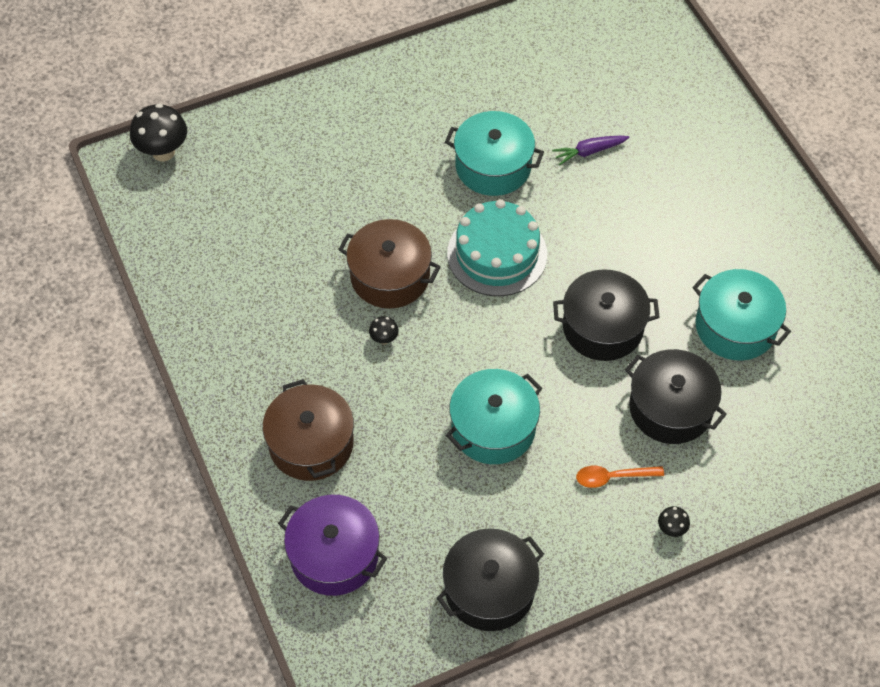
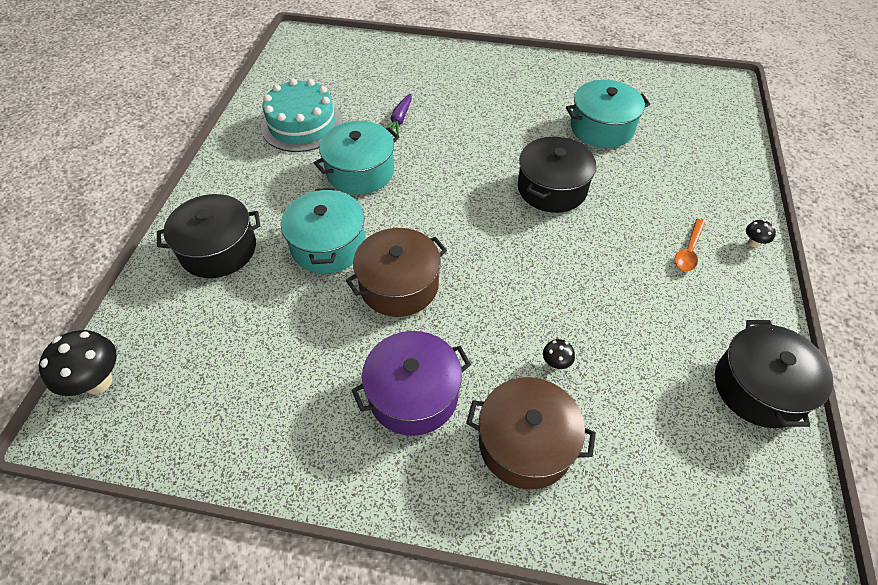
camera: 55 degrees left, 5 degrees down
(334, 555) = (663, 495): purple pot -> purple pot (413, 394)
(384, 339) = (457, 323): black mushroom -> black mushroom (555, 363)
(493, 428) = (597, 298): turquoise pot -> turquoise pot (328, 245)
(497, 254) = (438, 210): turquoise cake -> turquoise cake (302, 125)
(670, 408) = (646, 190): black pot -> black pot (218, 249)

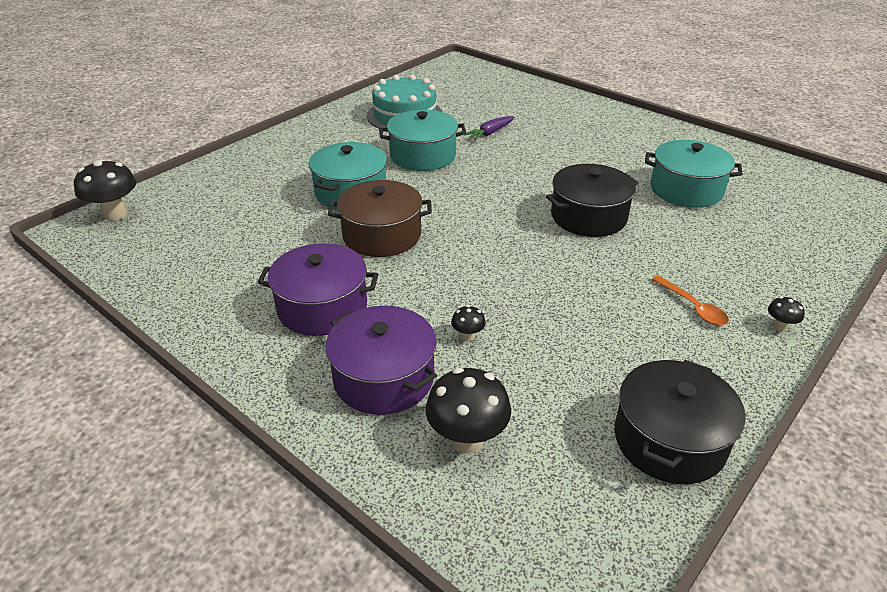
camera: 30 degrees right, 15 degrees down
(218, 249) = (267, 169): black pot -> none
(525, 443) = (384, 378): brown pot -> purple pot
(633, 468) = (467, 439): none -> black mushroom
(688, 251) = (693, 307): orange spoon -> orange spoon turned 90 degrees counterclockwise

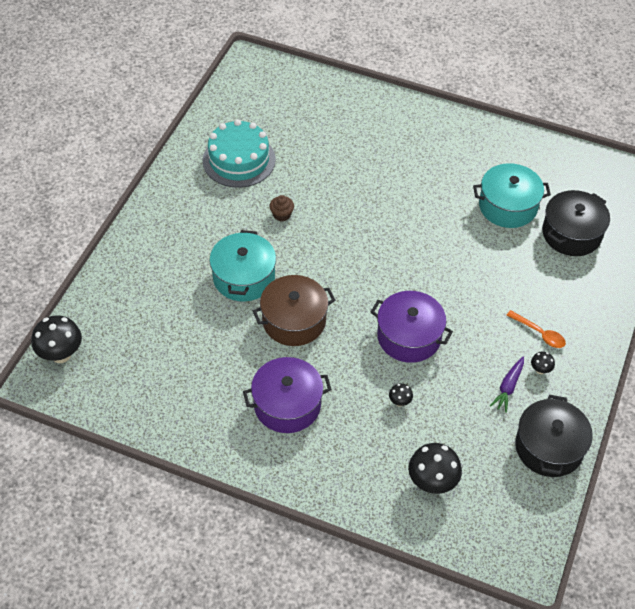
camera: 20 degrees left, 15 degrees up
(384, 378) = (360, 452): purple pot -> purple pot (409, 336)
(423, 156) = (281, 215): turquoise pot -> brown cupcake
(490, 133) = (326, 169): purple carrot -> purple carrot (508, 387)
(588, 217) = (443, 258): black pot -> black pot (571, 233)
(780, 326) = (597, 336): black mushroom -> black mushroom (540, 370)

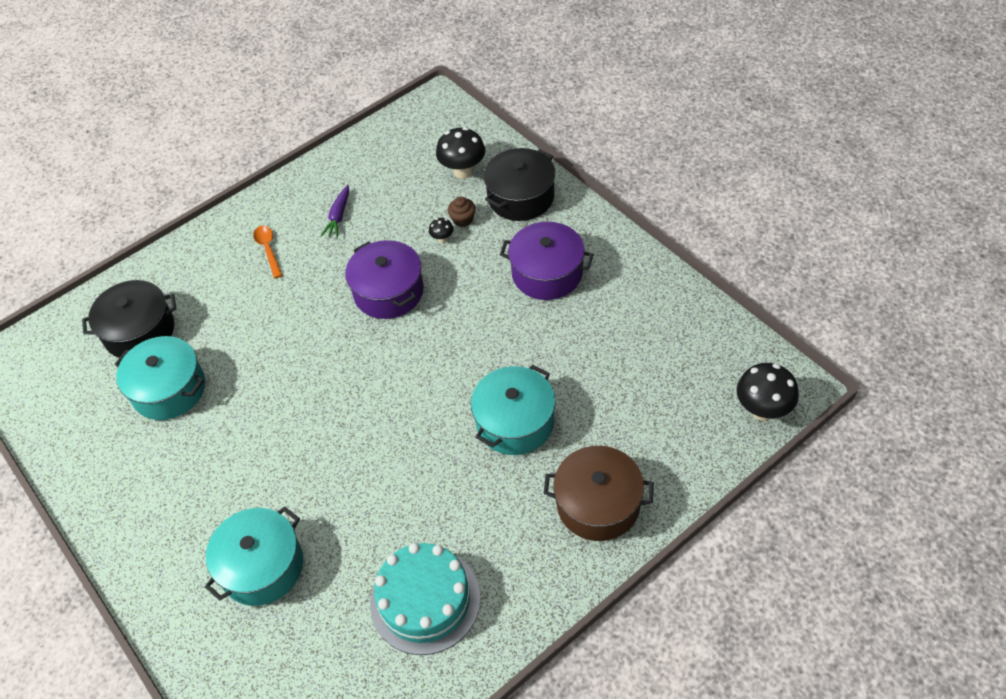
camera: 145 degrees left, 0 degrees up
(281, 215) = (423, 487): brown cupcake -> brown cupcake (463, 219)
(294, 320) = (490, 351): brown pot -> brown pot (598, 504)
(350, 140) = (262, 566): none -> turquoise pot
(508, 387) = (338, 216): purple carrot -> purple carrot turned 135 degrees clockwise
(540, 370) = (298, 220): black mushroom -> none
(549, 447) = (348, 163): black pot -> black pot (521, 197)

